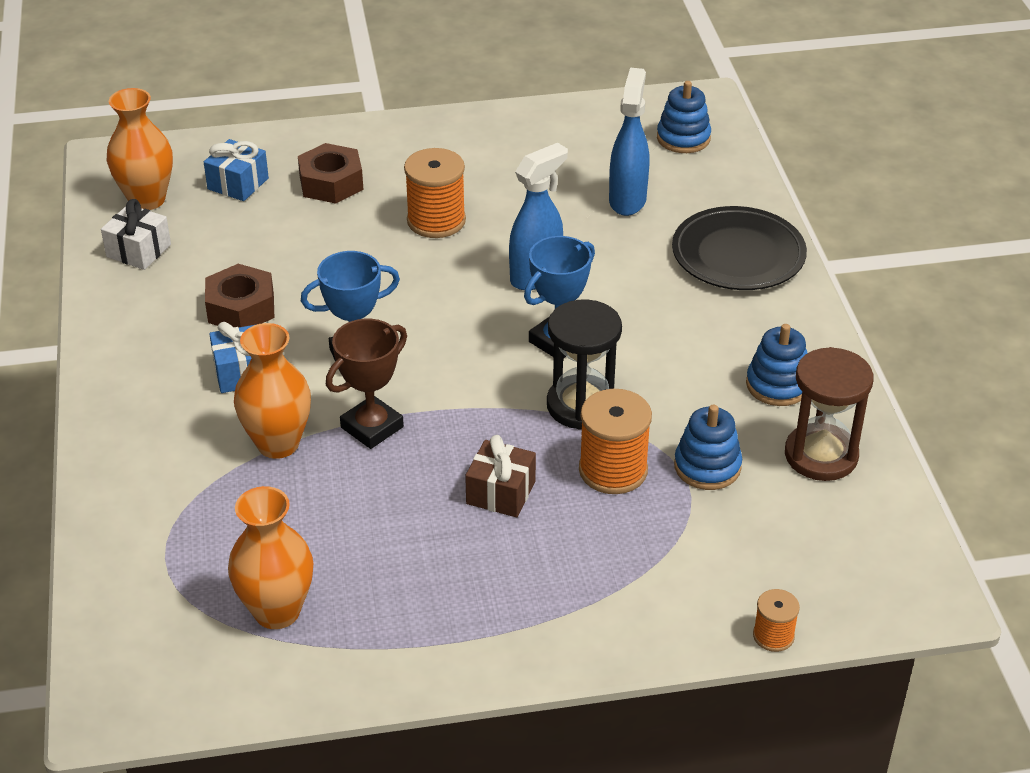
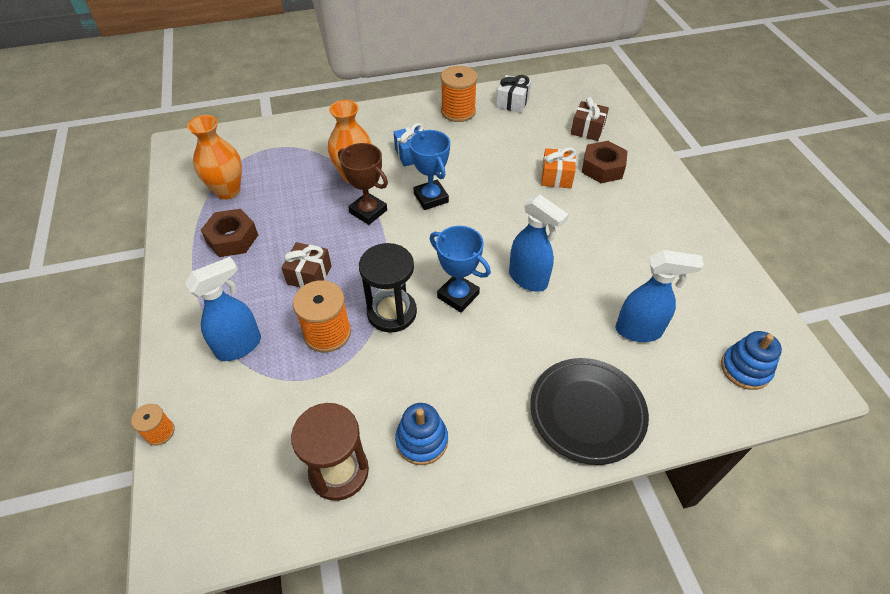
camera: 85 degrees right, 10 degrees up
(147, 199) = (560, 98): orange vase -> none
(238, 184) = (587, 129): blue gift -> brown gift
(241, 308) = (469, 146): brown nut -> brown nut (232, 239)
(339, 227) = (556, 177): none -> orange gift
(436, 221) = (577, 221): orange spool -> orange spool (458, 111)
(631, 563) = (239, 346): none -> blue spray bottle
(707, 466) = (329, 390): blue stacking toy -> none

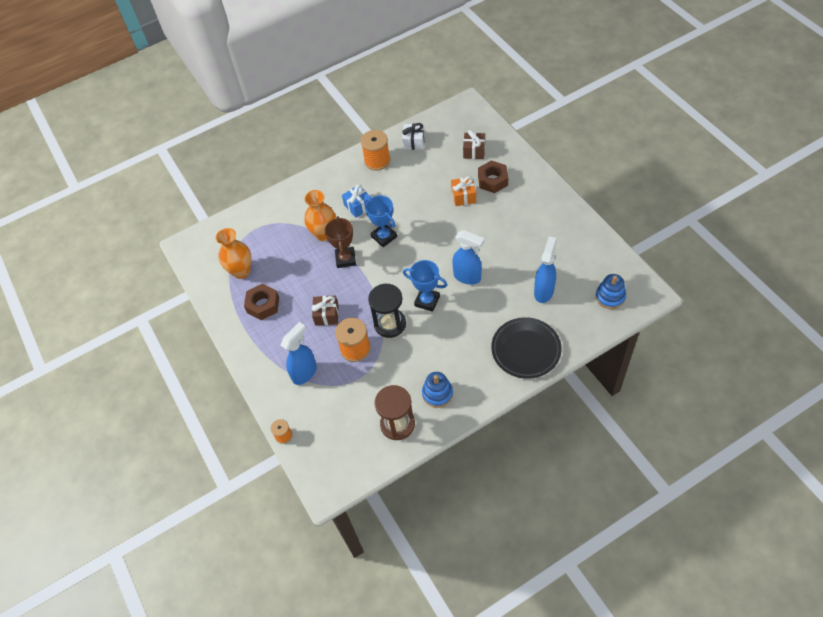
camera: 10 degrees left, 5 degrees up
(368, 211) = (345, 259): brown trophy -> brown trophy turned 60 degrees clockwise
(639, 331) = (544, 291): blue spray bottle -> blue spray bottle turned 60 degrees counterclockwise

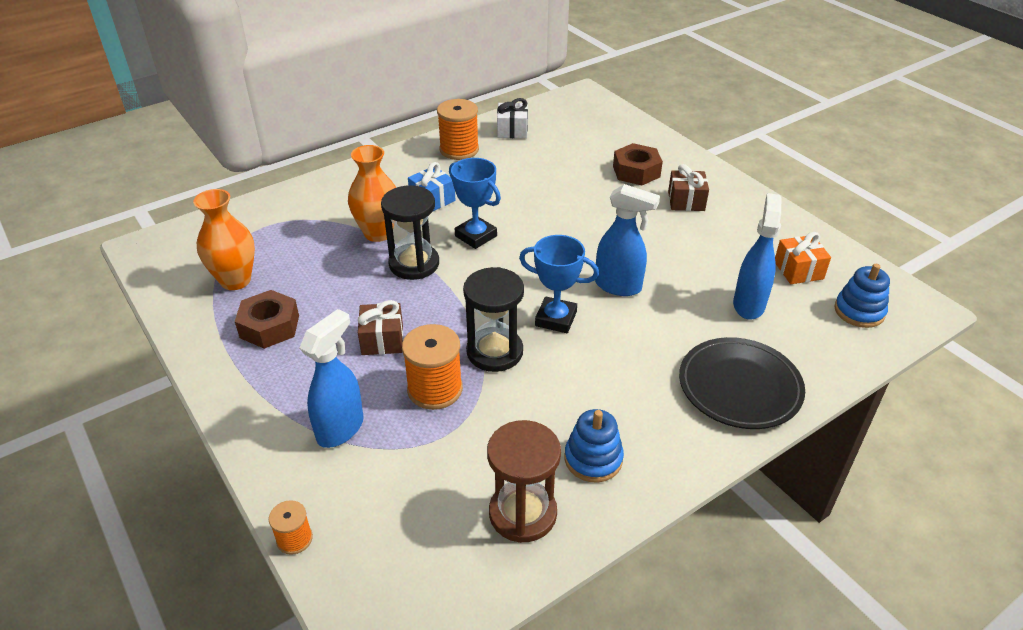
camera: 10 degrees left, 15 degrees down
(345, 259) = (414, 264): brown trophy -> black hourglass
(463, 196) = (595, 189): orange gift -> orange gift (798, 270)
(474, 151) = (602, 140): brown gift -> brown gift (686, 201)

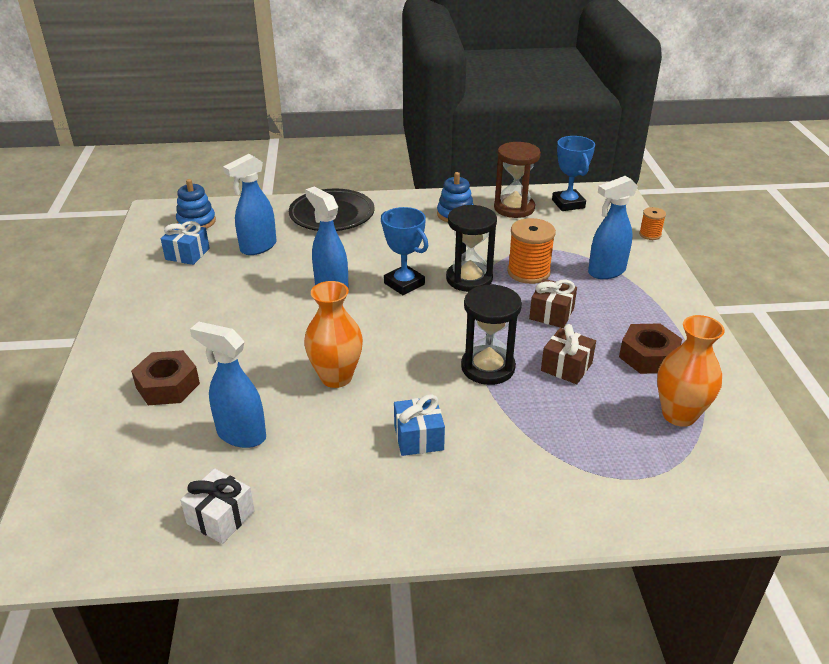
camera: 150 degrees left, 5 degrees down
(378, 233) = (506, 416): orange vase -> orange vase (336, 377)
(459, 149) = (323, 510): orange spool -> none
(476, 236) = (407, 374): blue trophy -> blue trophy (568, 204)
(550, 164) = (240, 435): none -> blue spray bottle
(686, 201) = (174, 335): brown gift -> brown gift (566, 367)
(798, 270) = (187, 254): orange gift -> blue gift

